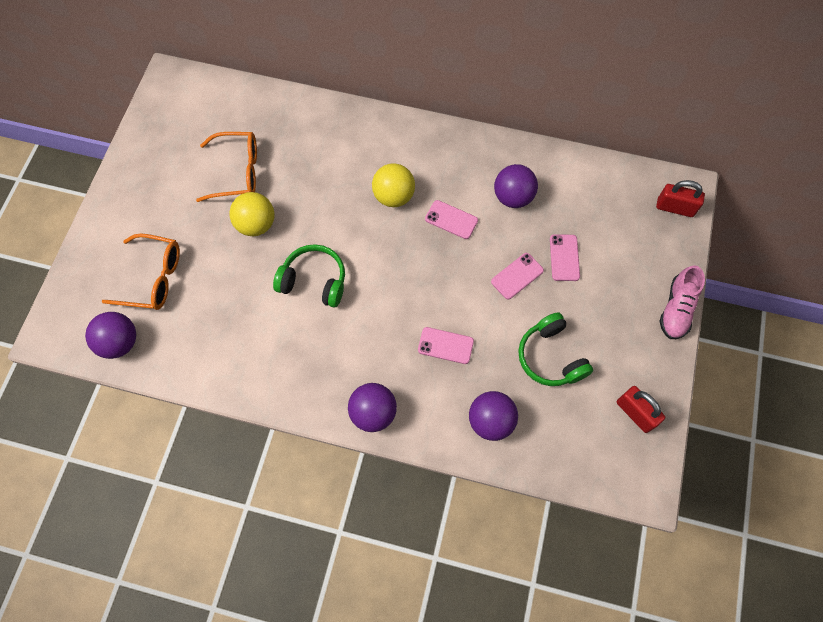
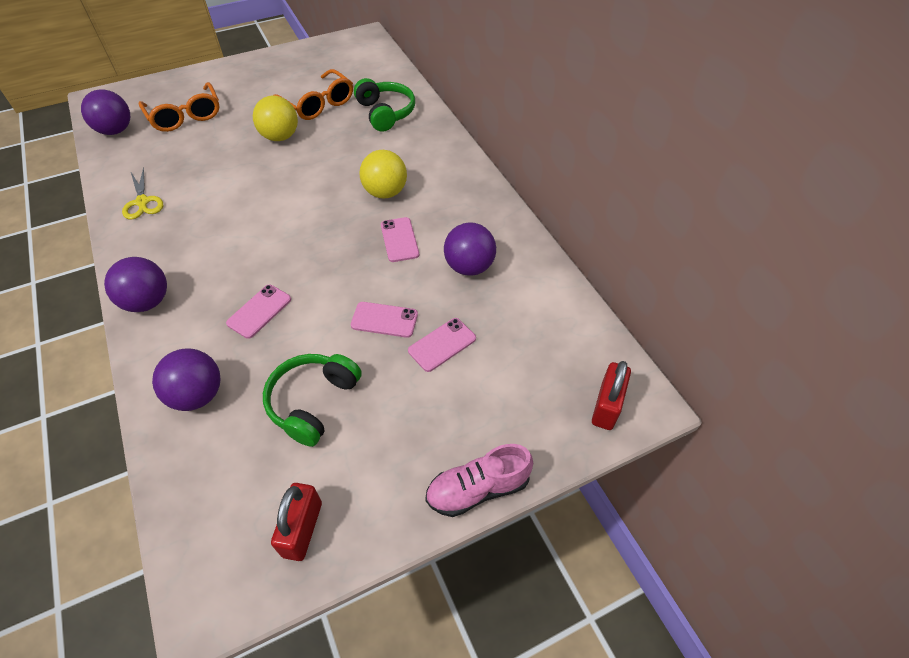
camera: 50 degrees right, 15 degrees down
(248, 365) = (142, 202): none -> yellow scissors
(314, 281) = (255, 194): green headphones -> green headphones (385, 113)
(445, 345) = (259, 311): pink phone -> pink phone turned 60 degrees clockwise
(675, 208) = (606, 406): red padlock -> red padlock turned 45 degrees clockwise

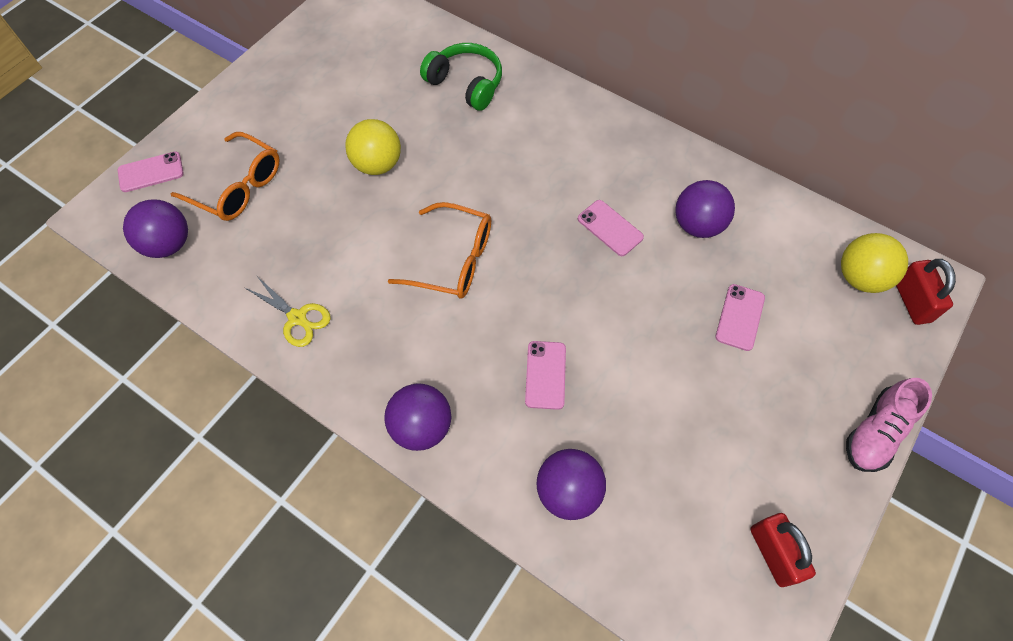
camera: 30 degrees left, 10 degrees up
(313, 402) = (679, 436): green headphones -> none
(318, 104) = (382, 104): orange glasses -> orange glasses (454, 260)
(384, 320) = (669, 320): pink phone -> pink phone (151, 172)
(385, 192) = (550, 181): yellow ball -> yellow ball (860, 278)

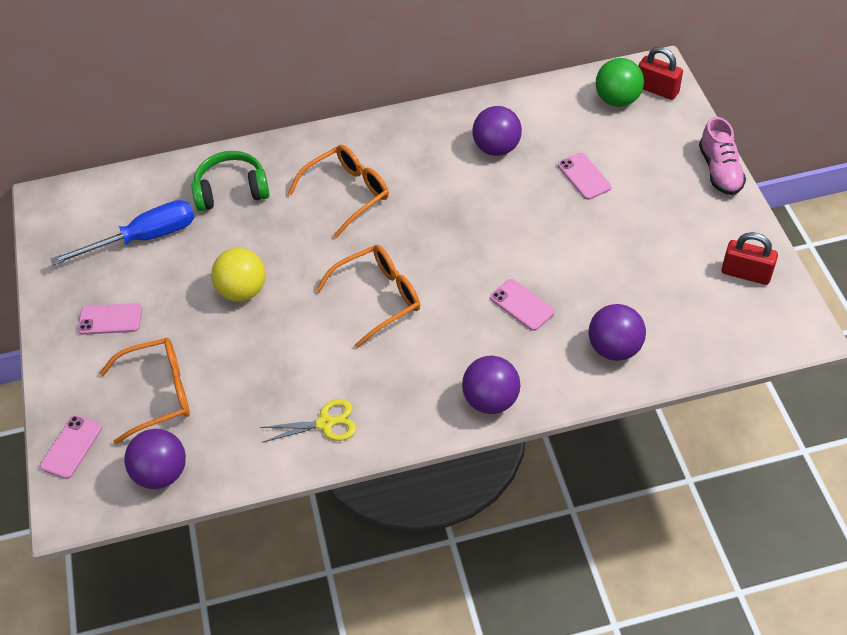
camera: 45 degrees left, 10 degrees down
(371, 69) = (144, 238): none -> blue screwdriver
(538, 158) = (348, 193): none -> orange glasses
(610, 228) = (449, 194): pink phone -> pink phone (110, 319)
(860, 278) = (617, 100): yellow ball -> green ball

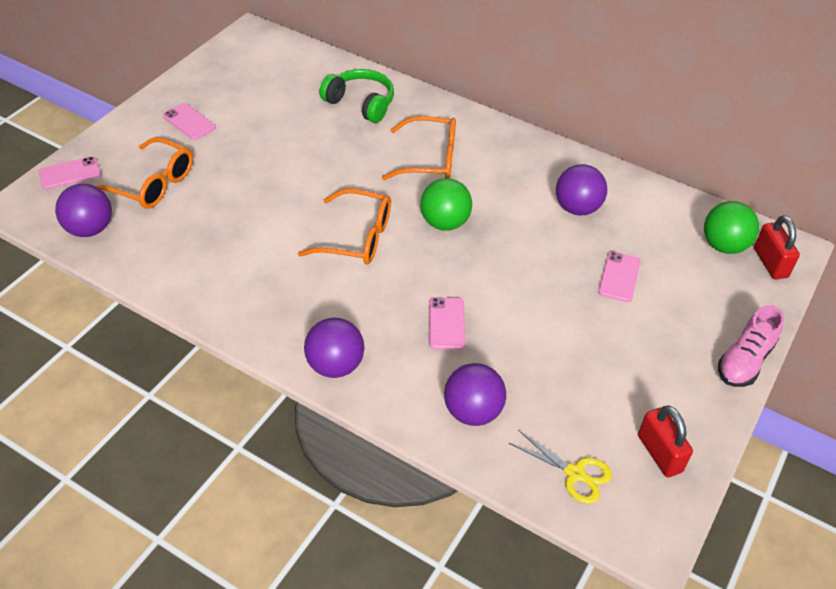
camera: 40 degrees right, 5 degrees down
(144, 238) = (272, 92): blue screwdriver -> none
(243, 291) = (282, 165): yellow ball -> none
(325, 423) = (214, 284): yellow scissors -> yellow scissors (575, 473)
(424, 234) = (444, 223): none -> green ball

